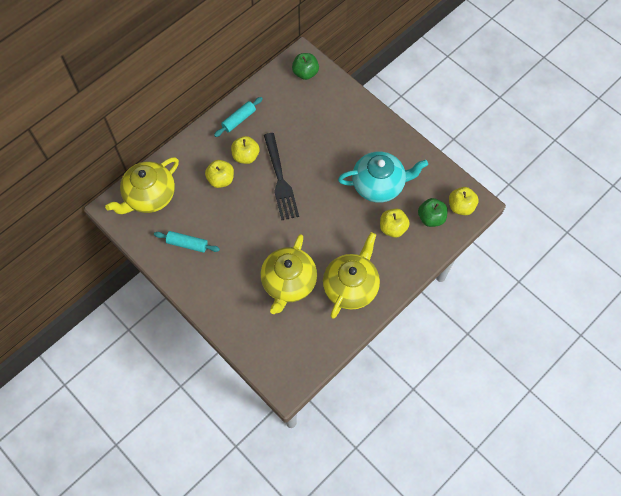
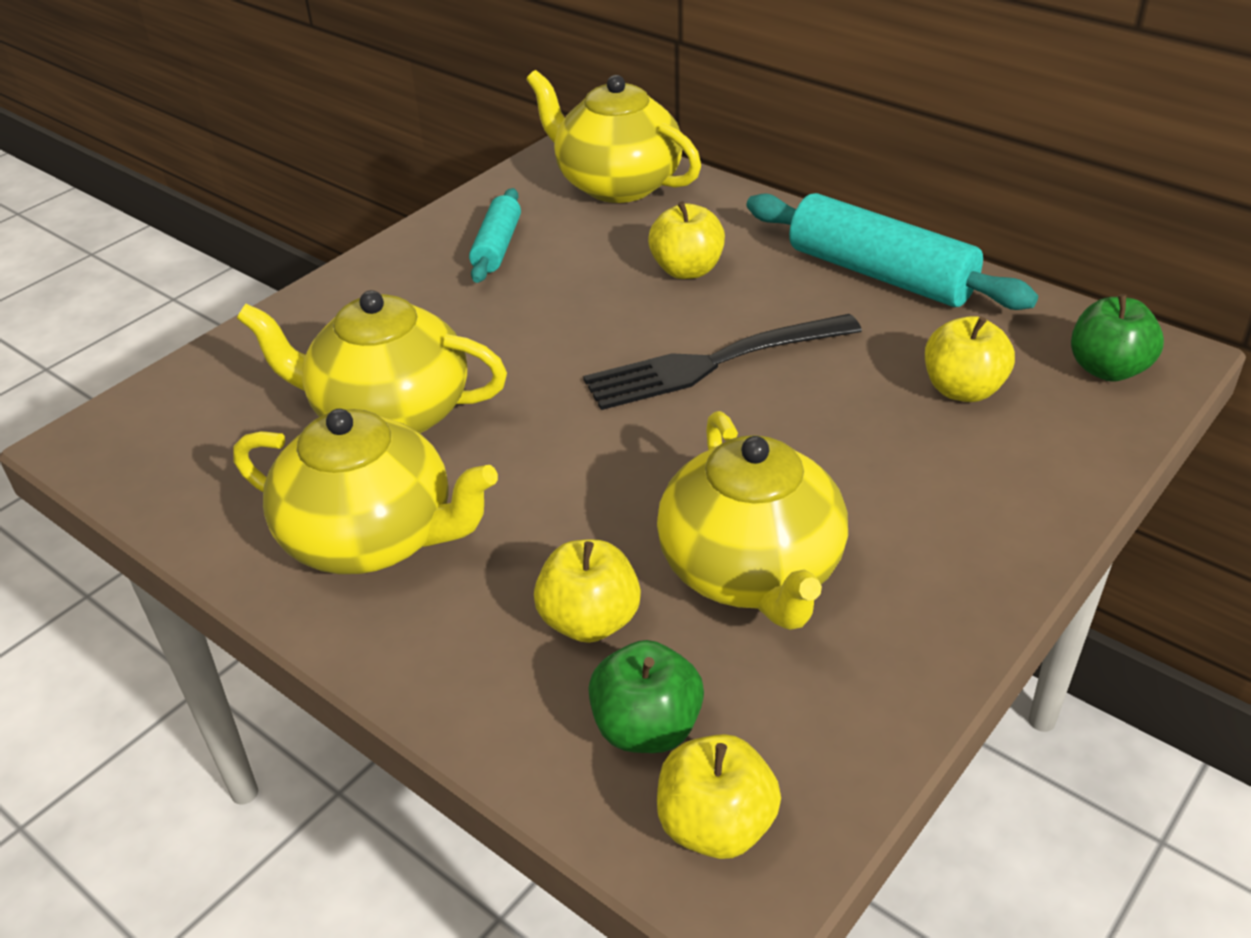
camera: 85 degrees right, 25 degrees down
(239, 120) = (880, 274): turquoise rolling pin -> turquoise rolling pin, size x1.80
(246, 156) = (770, 298): yellow apple -> yellow apple (962, 389)
(379, 185) = (751, 571): turquoise teapot -> yellow teapot

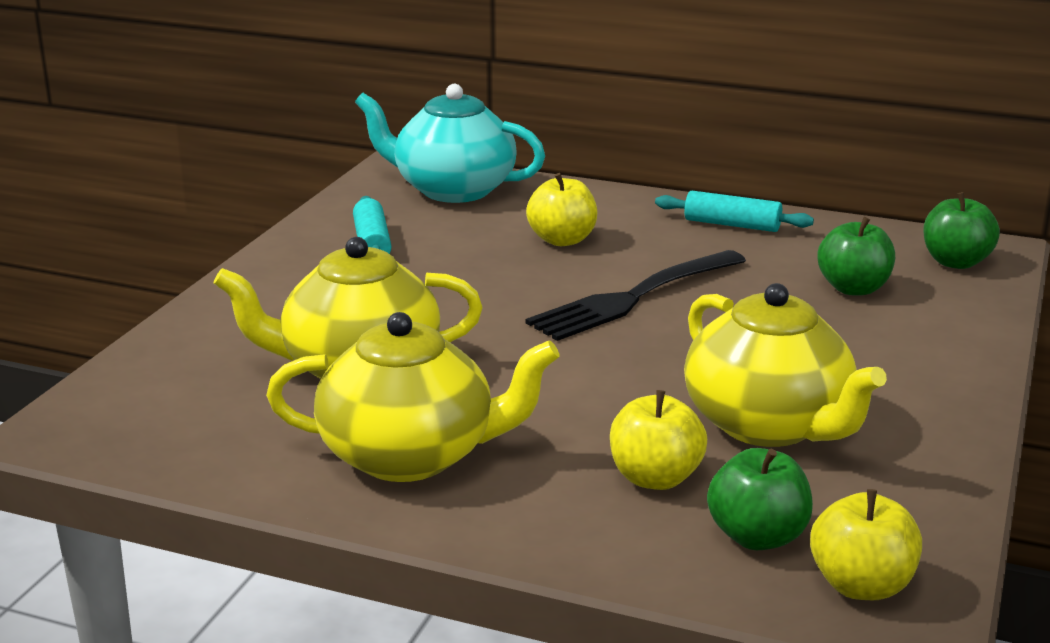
camera: 20 degrees left, 15 degrees down
(617, 184) = (453, 190): yellow teapot -> turquoise teapot
(880, 274) = (732, 225): turquoise rolling pin -> turquoise rolling pin, size x0.56
(962, 389) = (853, 288): yellow apple -> green apple

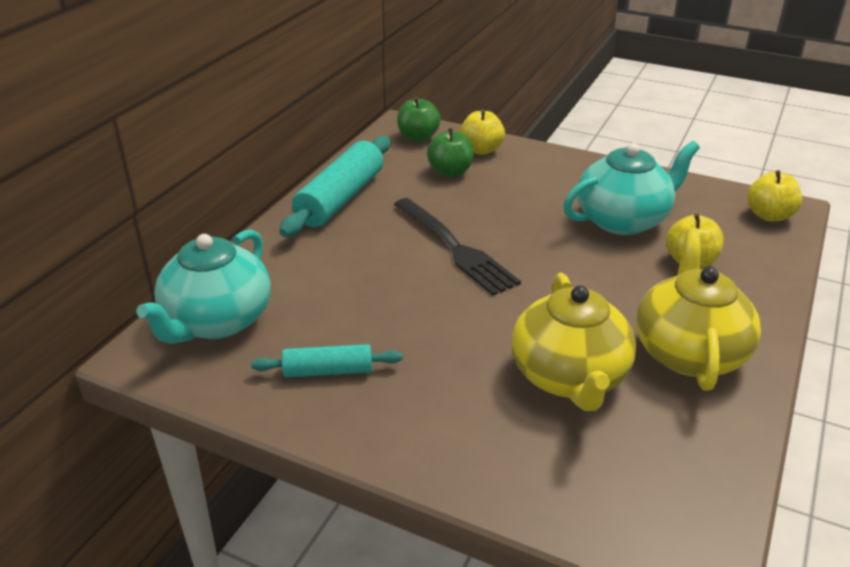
camera: 85 degrees left, 10 degrees up
(562, 240) = (348, 270): yellow apple -> yellow apple (481, 150)
(732, 225) = (340, 199): turquoise rolling pin -> turquoise rolling pin, size x1.80
(757, 537) = (738, 237): green apple -> none
(768, 425) = (623, 220): yellow teapot -> turquoise teapot

